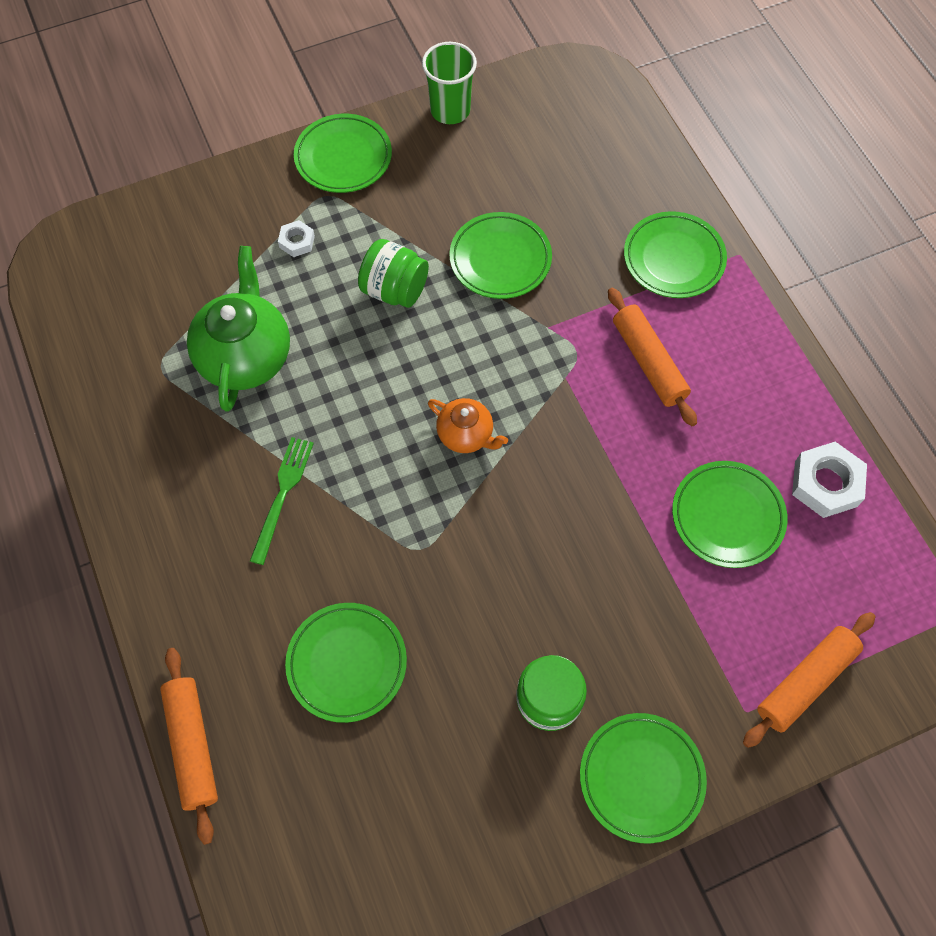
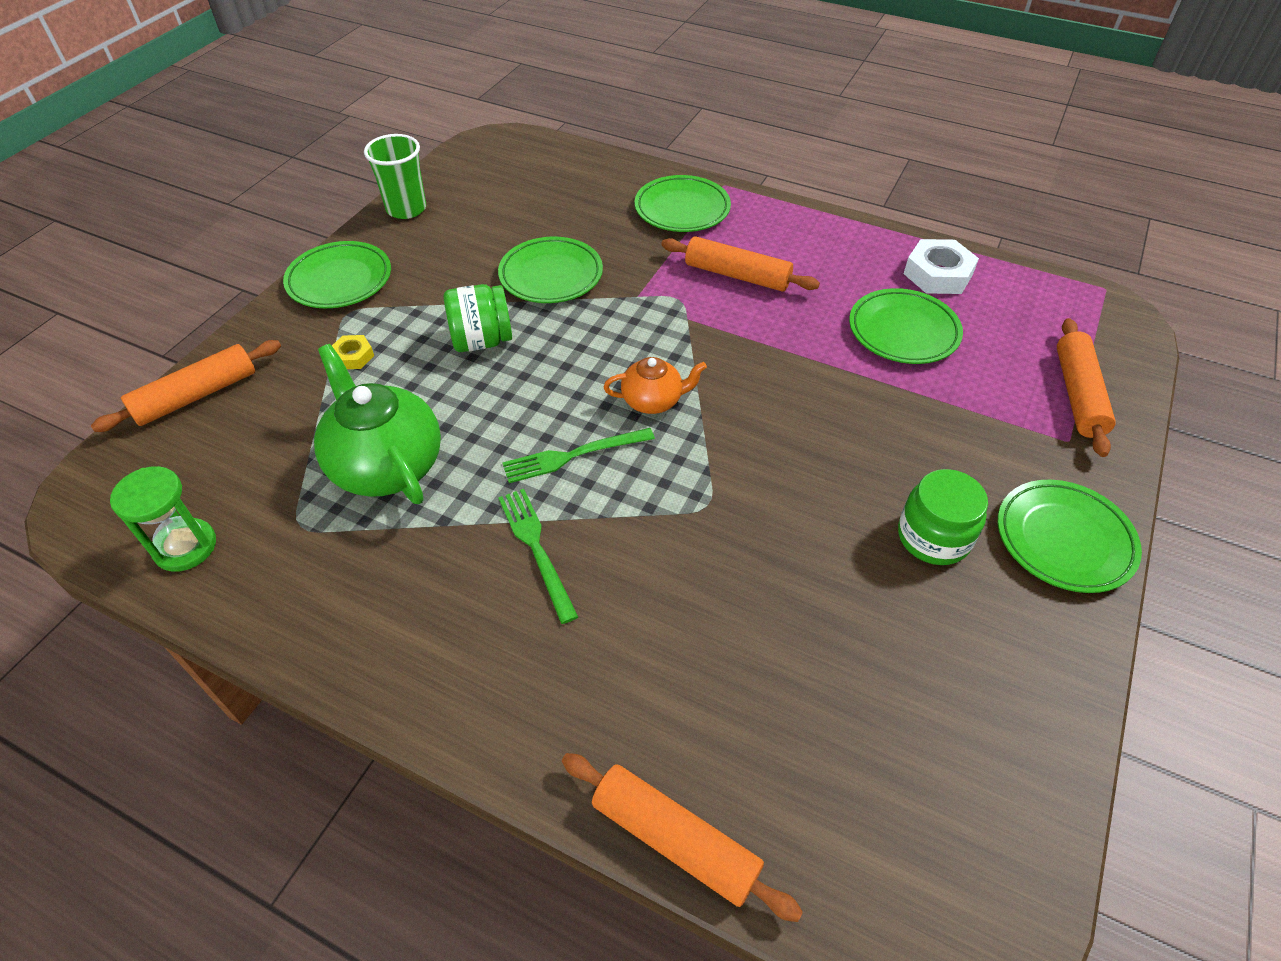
camera: 40 degrees left, 15 degrees down
(88, 332) = (185, 547): none -> green hourglass
(175, 207) = (196, 395): none -> orange rolling pin
(297, 241) = (353, 356): white nut -> yellow nut
(347, 663) = (744, 640): green plate -> none
(369, 440) = (574, 455): none -> green fork

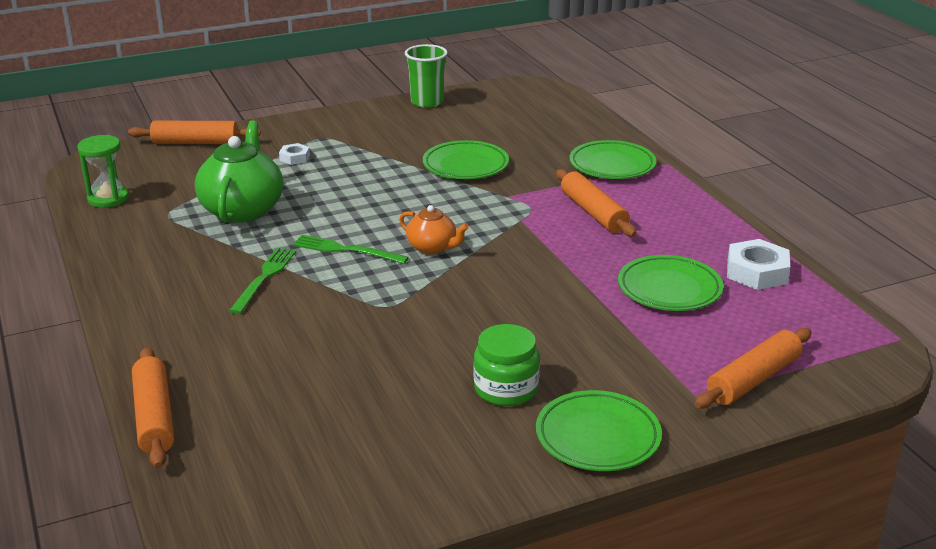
camera: 40 degrees right, 20 degrees down
(340, 280) = (338, 122): green plate -> none
(353, 356) = (294, 158): yellow nut -> white nut
(482, 341) = (375, 179): green jar -> none

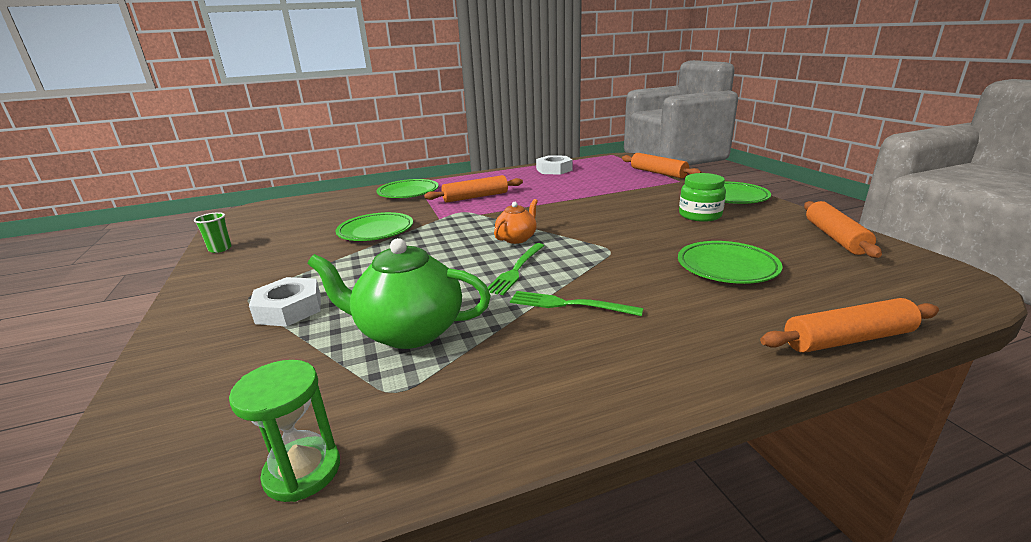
camera: 85 degrees left, 5 degrees down
(195, 142) = (156, 395): orange rolling pin -> orange rolling pin (835, 237)
(294, 158) = (289, 309): white nut -> white nut, size x1.81
(427, 102) = (220, 249): green cup -> green cup, size x0.63
(669, 289) = (573, 183): green plate -> green plate (727, 267)

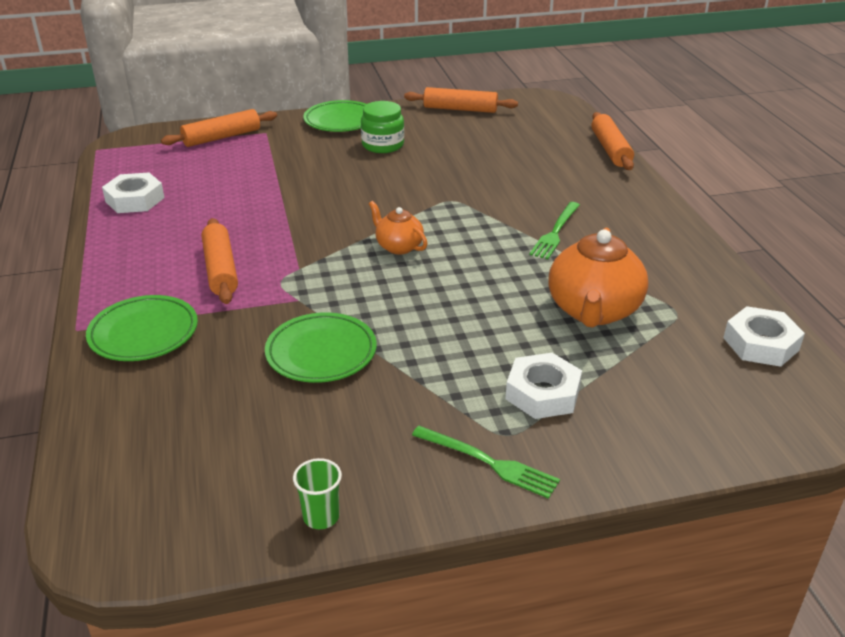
camera: 85 degrees left, 10 degrees up
(302, 471) = (761, 344): green hourglass -> white nut
(409, 331) = (593, 311): green teapot -> orange teapot
(516, 269) = (481, 252): green fork -> green fork (488, 462)
(727, 267) = (503, 159): green plate -> none

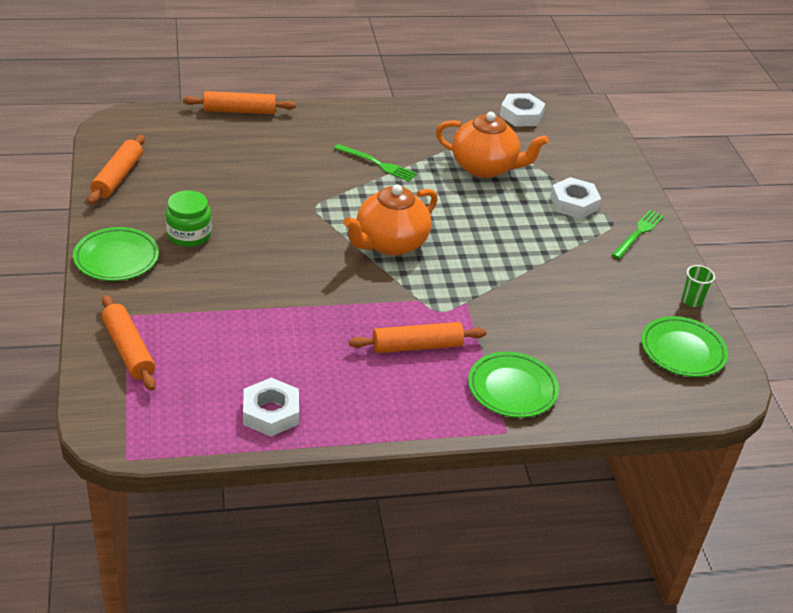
camera: 90 degrees left, 5 degrees up
(321, 353) = (535, 293): green plate -> green plate (682, 351)
(398, 246) = (390, 243): orange teapot -> orange teapot, size x1.82

